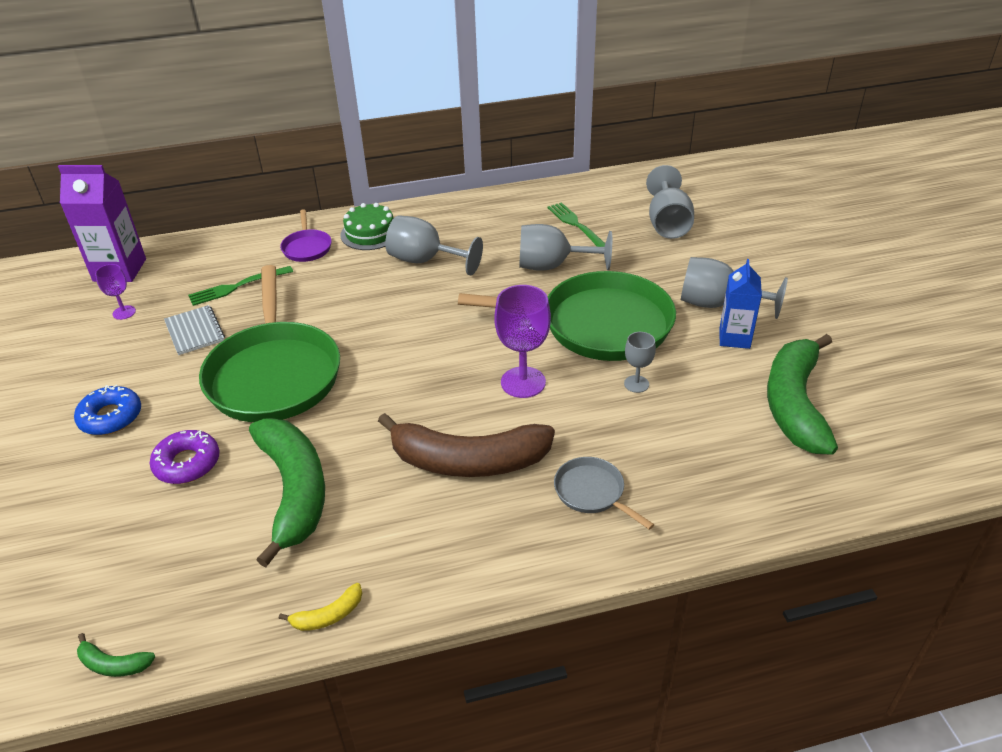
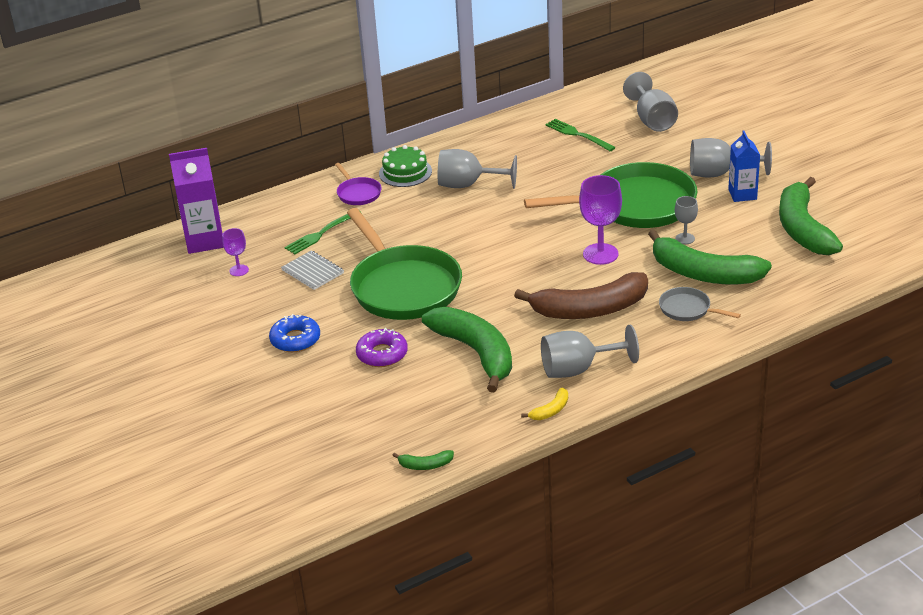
camera: 15 degrees left, 5 degrees down
(552, 266) = (576, 170): grey goblet -> grey goblet (578, 369)
(637, 441) = (704, 273): none -> green banana

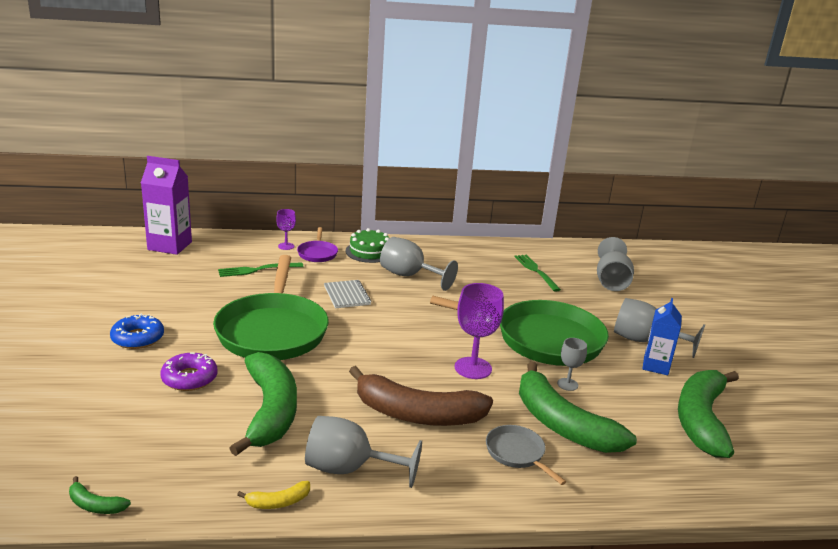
camera: 20 degrees right, 10 degrees down
(239, 270) = (166, 273): purple goblet -> purple goblet (286, 246)
(312, 272) = (217, 293): grey notebook -> grey notebook (347, 295)

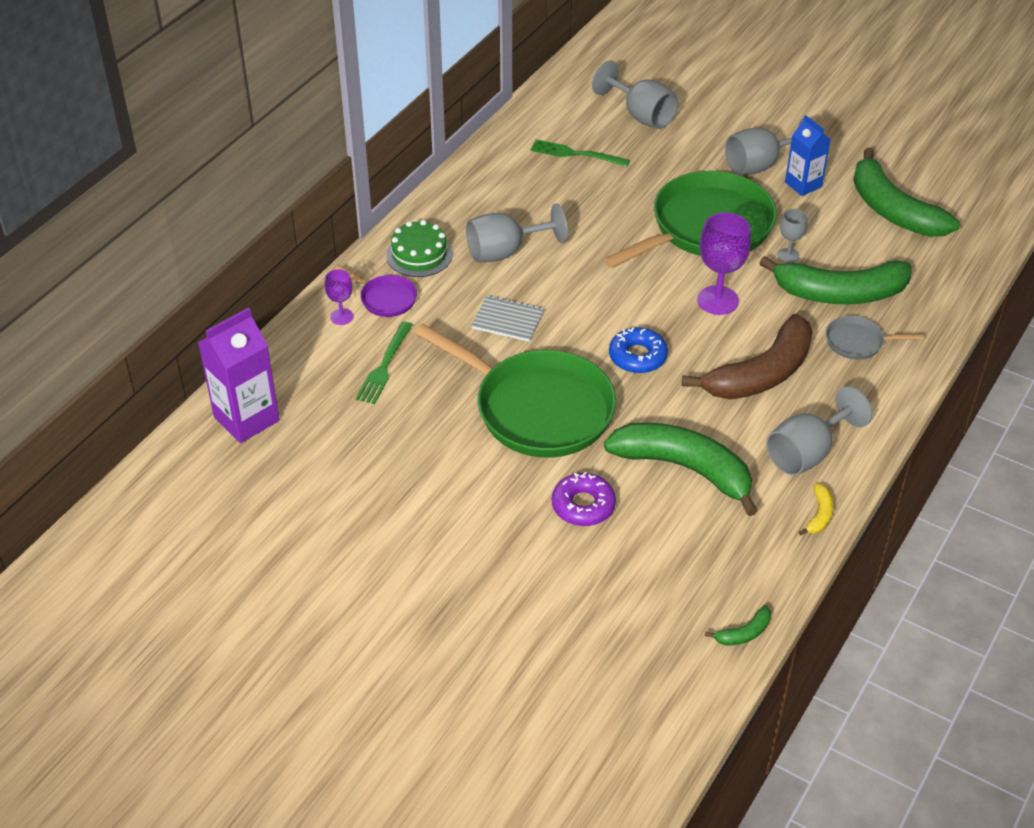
camera: 50 degrees left, 20 degrees up
(138, 338) = (468, 520): blue donut -> blue donut (637, 356)

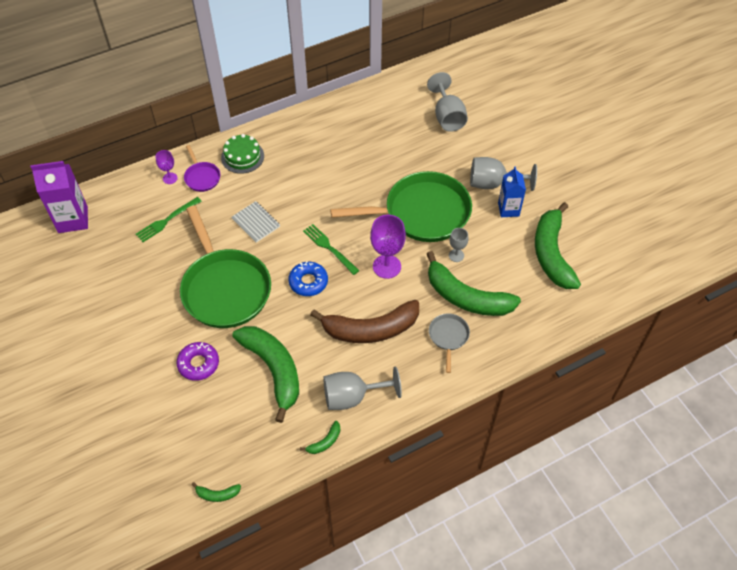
camera: 30 degrees right, 10 degrees up
(505, 252) = (290, 176): grey goblet -> none
(575, 154) = (385, 127): green fork -> green fork (329, 248)
(819, 515) = (325, 442): yellow banana -> green banana
(858, 342) = (448, 337): grey pan -> grey pan turned 60 degrees clockwise

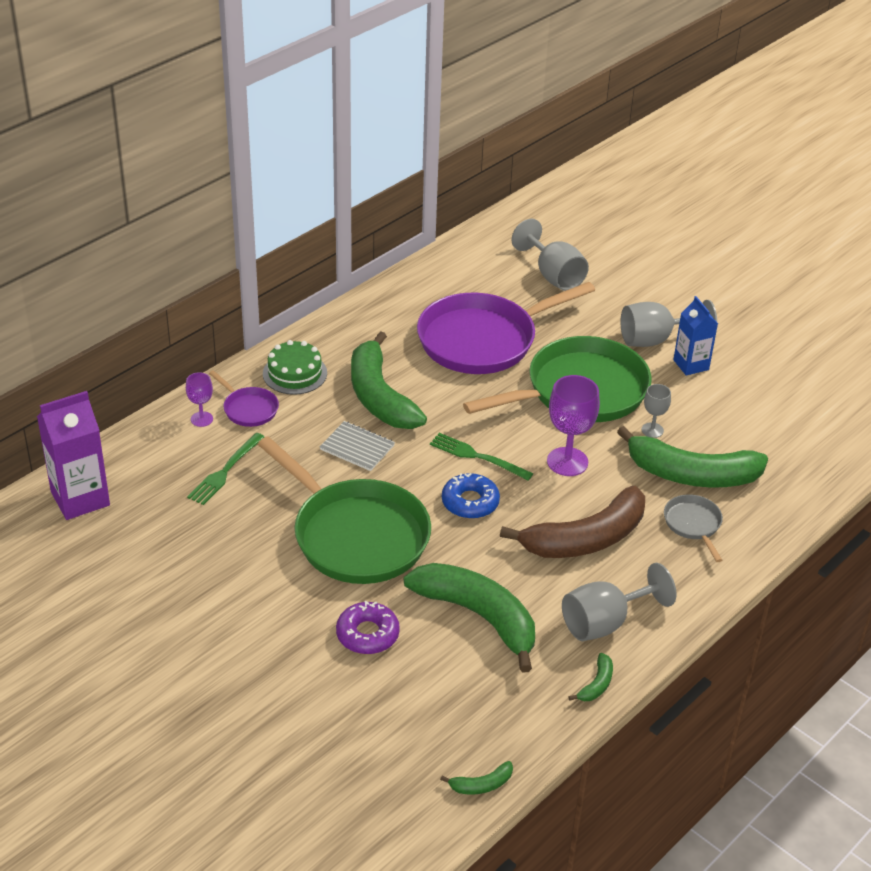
camera: 20 degrees left, 15 degrees down
(375, 158) = (483, 340): none -> purple pan
(551, 254) = (773, 403): green banana -> green banana (379, 396)

